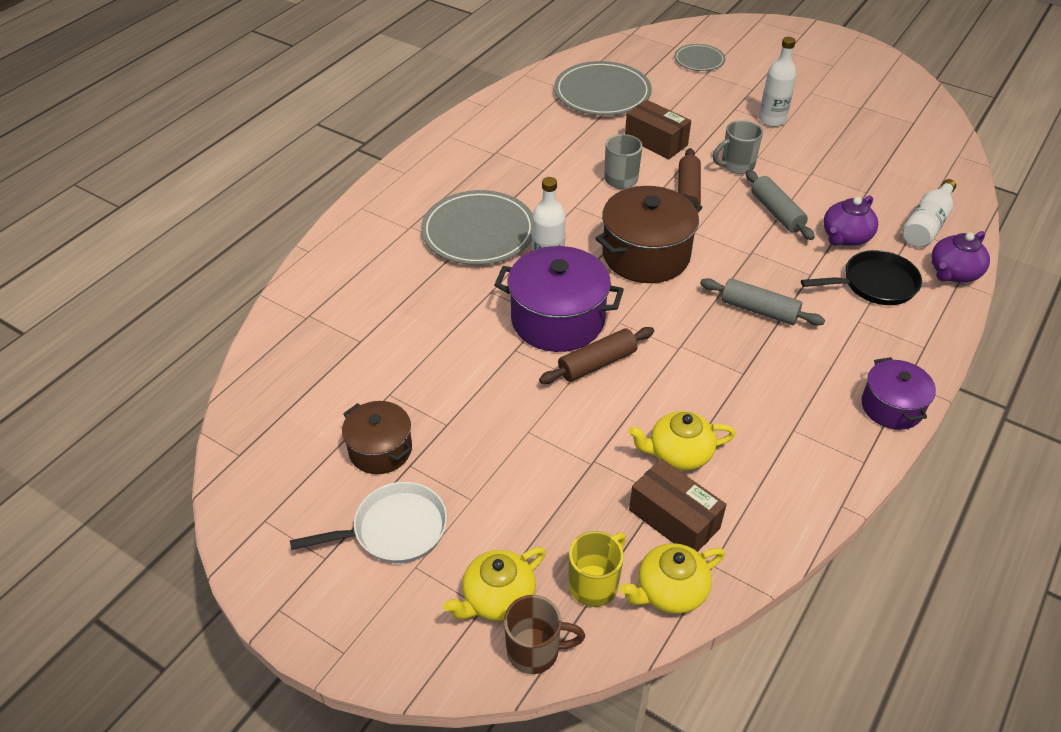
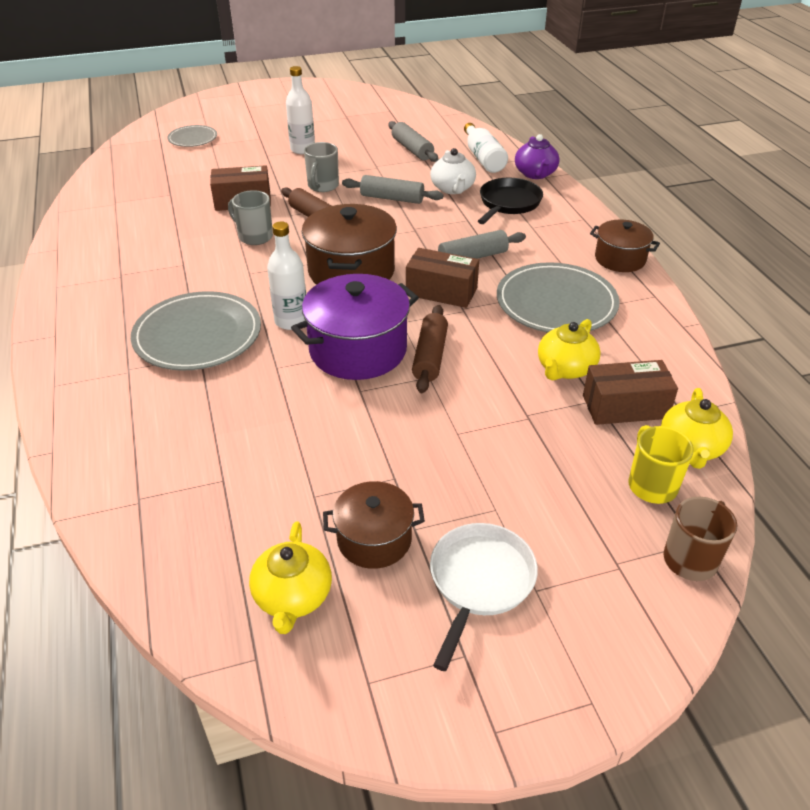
camera: 50 degrees left, 5 degrees down
(497, 598) = (618, 552): yellow teapot -> yellow teapot (293, 597)
(602, 93) = (149, 192): grey plate -> grey plate (556, 302)
(687, 320) = (441, 291): none -> brown box
(845, 237) = (453, 189): purple teapot -> white teapot
(870, 176) = (412, 149): none -> grey rolling pin
(891, 407) = (620, 259): purple pot -> brown pot

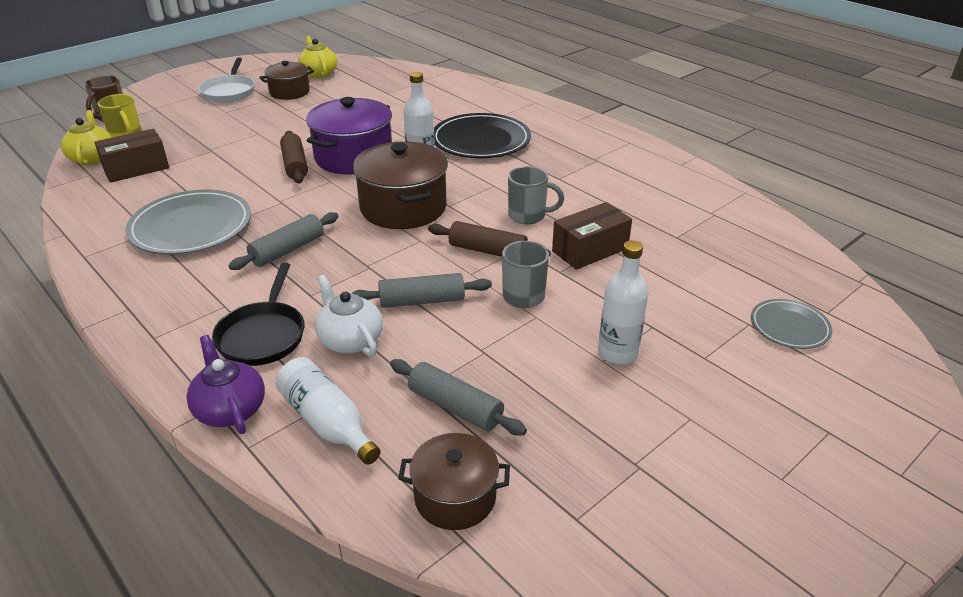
camera: 155 degrees right, 5 degrees down
(198, 335) = (481, 140): grey plate -> black plate
(441, 291) = (307, 211): brown box -> none
(565, 369) = (182, 180): yellow teapot -> none
(620, 259) = (113, 289): brown pot -> brown pot (455, 497)

